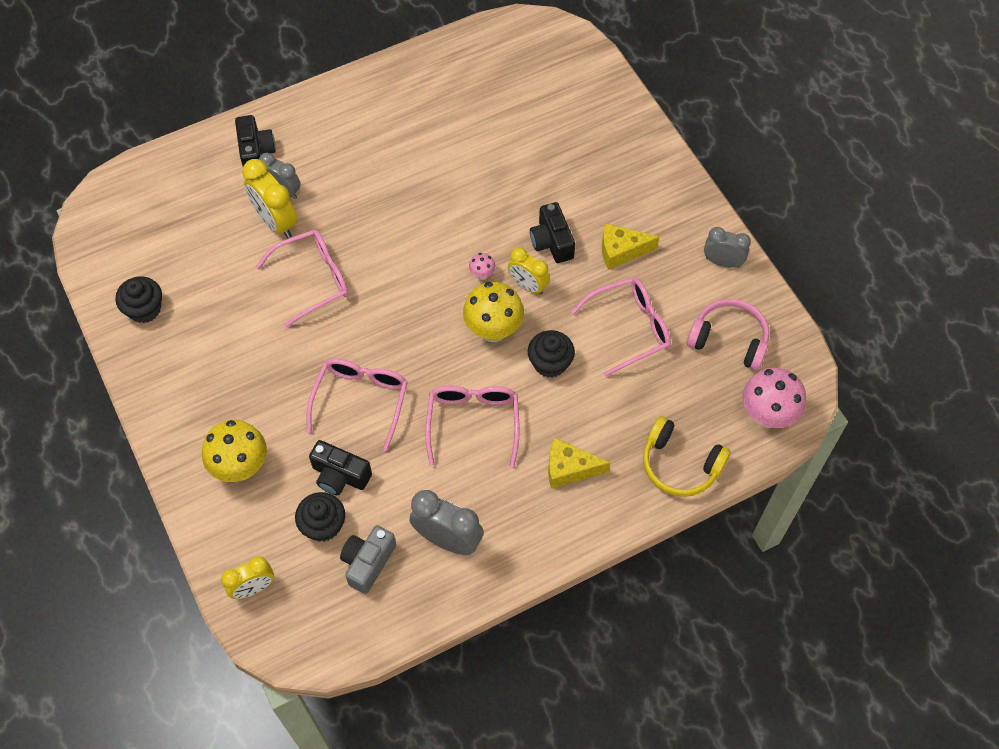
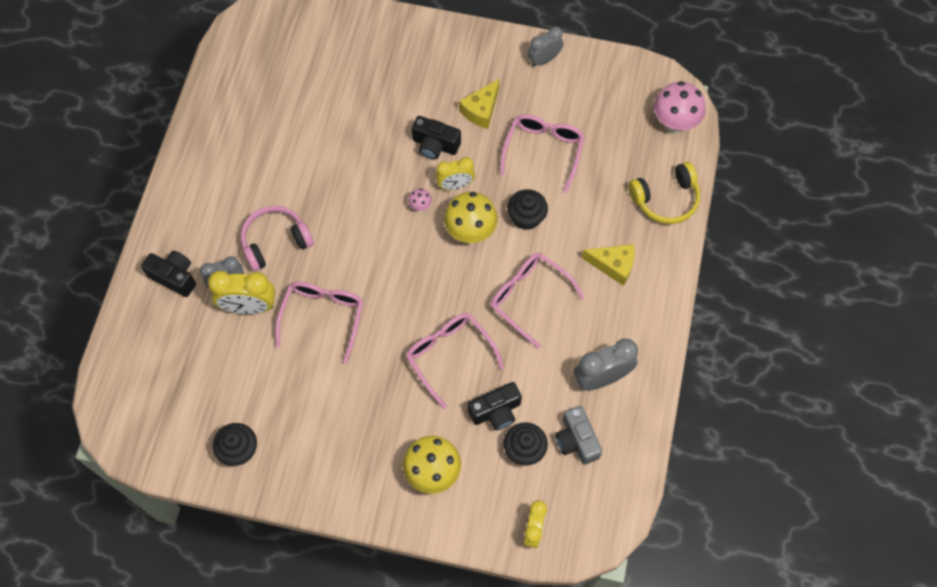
camera: 50 degrees left, 5 degrees up
(569, 469) = (613, 265): yellow cheese -> yellow cheese turned 120 degrees counterclockwise
(729, 340) = (603, 101): pink headphones -> pink headphones (275, 242)

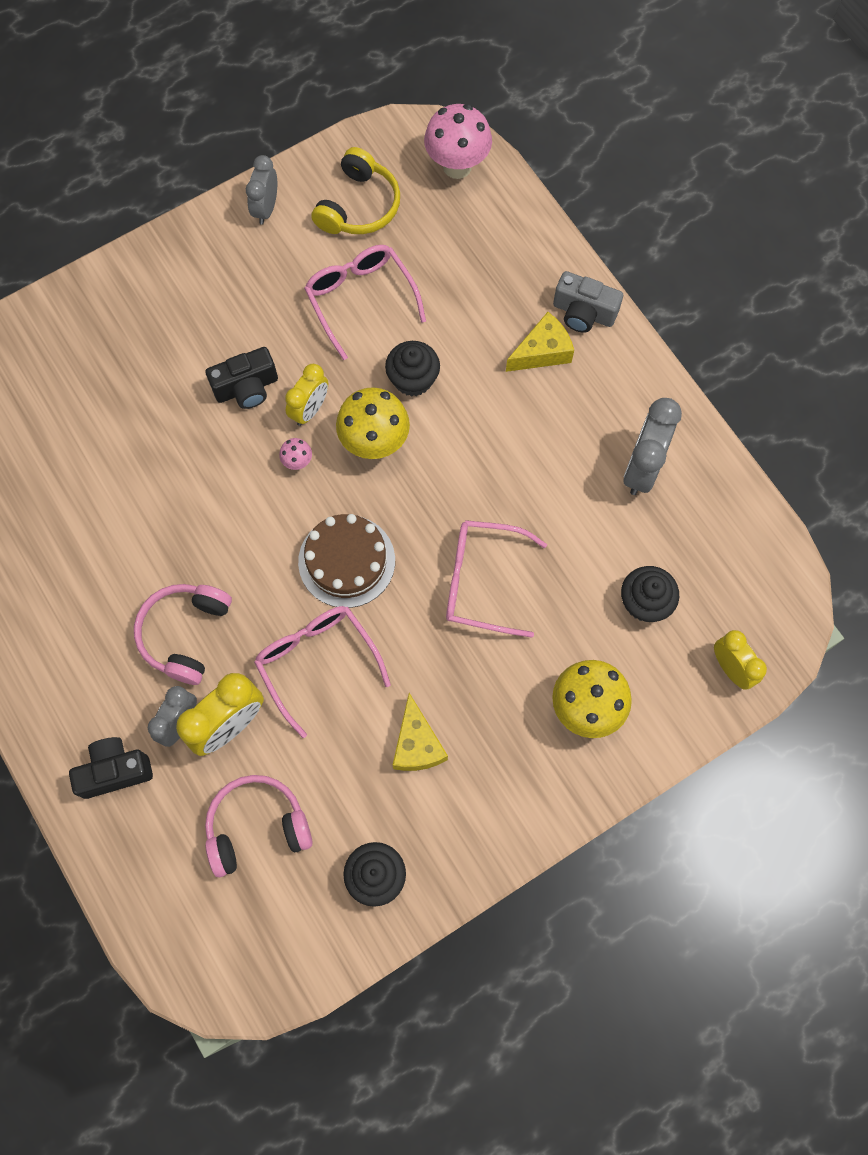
camera: 45 degrees left, 5 degrees up
(209, 369) = (257, 827): none -> pink headphones
(391, 280) = (346, 561): none -> brown cake
(481, 110) = (256, 312): yellow cheese -> yellow cheese (417, 744)
(496, 411) = (581, 592): black camera -> none
(529, 297) = (497, 454): pink glasses -> none
(576, 440) = (681, 547): grey camera -> grey camera (583, 313)
(665, 199) = (524, 245): yellow headphones -> yellow headphones (359, 206)

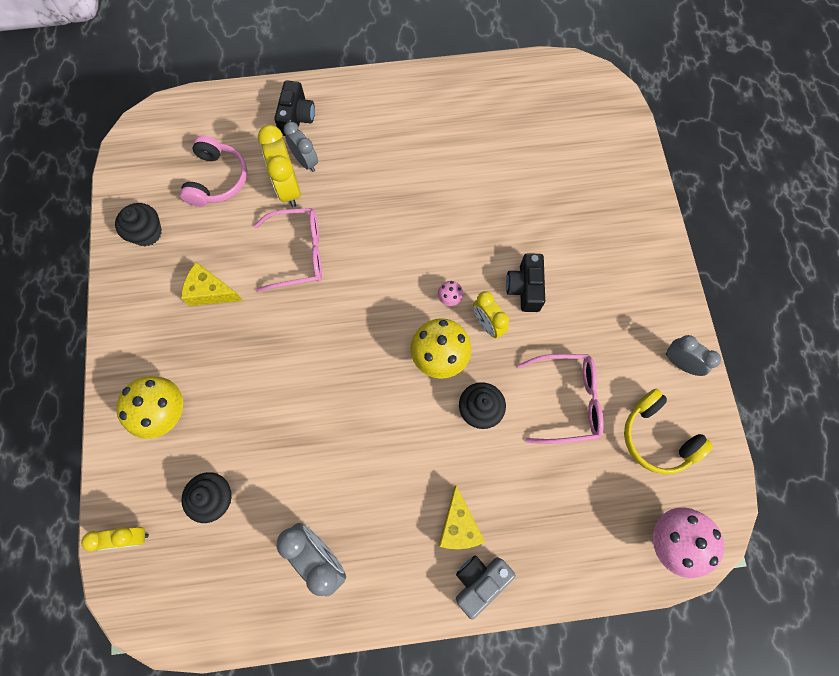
camera: 115 degrees right, 0 degrees up
(185, 634) = (361, 184): pink headphones -> none
(346, 561) = (359, 301): brown cake -> none
(481, 581) = (295, 385): pink glasses -> none

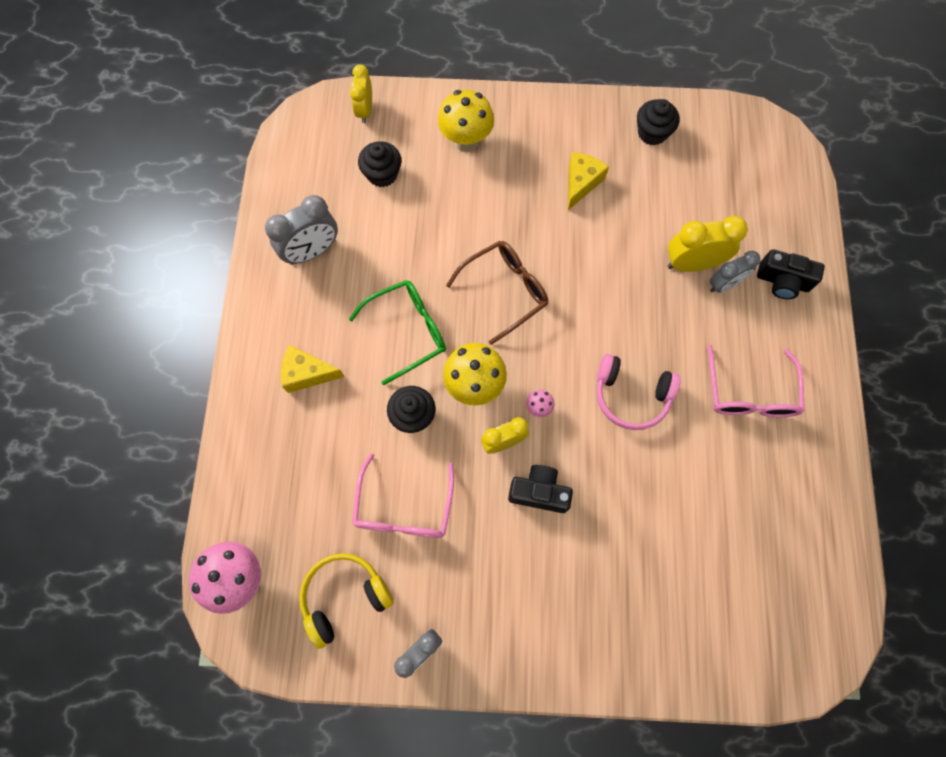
camera: 100 degrees right, 0 degrees up
(217, 179) = (708, 197): pink headphones -> pink headphones (631, 396)
(299, 253) = (612, 266): pink glasses -> pink glasses (749, 393)
(338, 345) = (505, 291): none -> brown glasses
(395, 432) = (408, 331): none -> green glasses
(479, 581) = (254, 383): grey camera -> none

